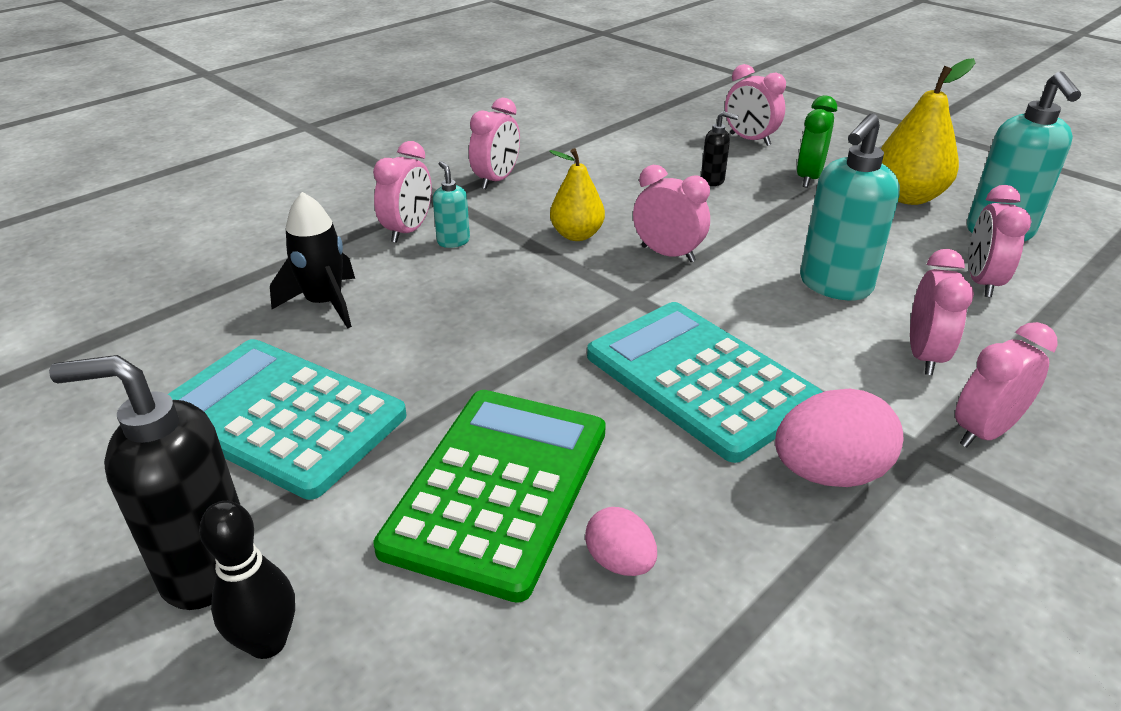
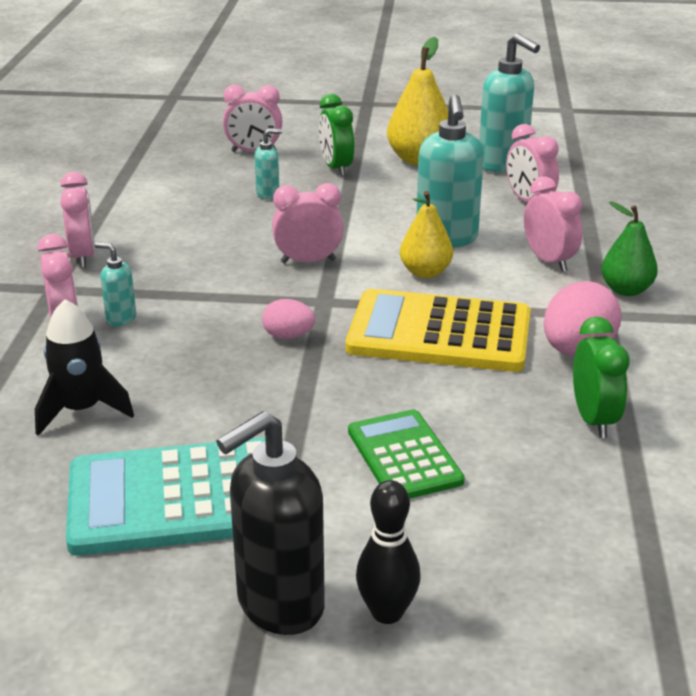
camera: 40 degrees left, 5 degrees down
(499, 488) = (404, 456): green calculator -> green calculator, size x0.61
(577, 235) = (219, 274): yellow pear -> yellow pear (425, 272)
(620, 562) = (528, 454): pink egg -> pink egg (288, 336)
(700, 379) = (439, 333): turquoise calculator -> yellow calculator
(713, 181) = (268, 194): black soap dispenser -> turquoise soap dispenser
(744, 566) = (593, 420): none -> green clock
(984, 431) = (626, 290): pink clock -> green pear

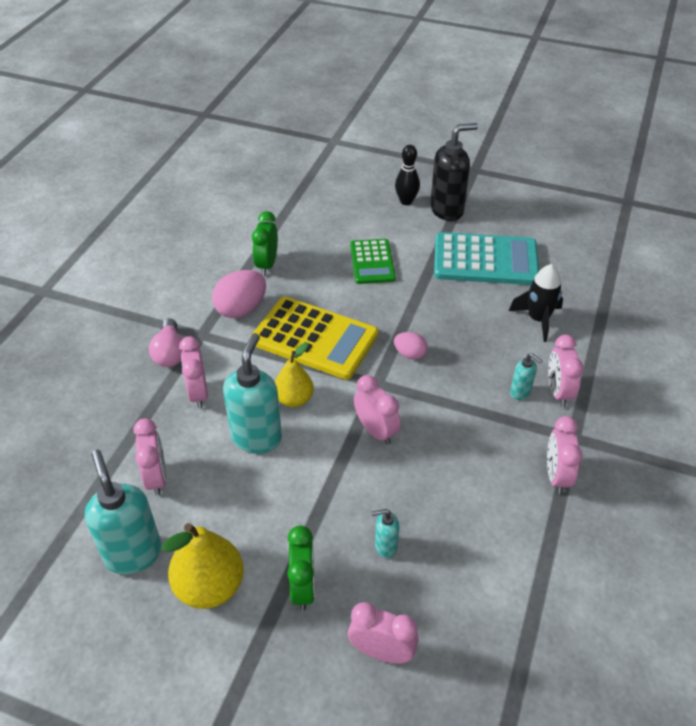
camera: 165 degrees left, 15 degrees up
(308, 261) = (376, 431): pink clock -> pink clock turned 135 degrees counterclockwise
(626, 290) = (170, 353): green pear -> pink light bulb

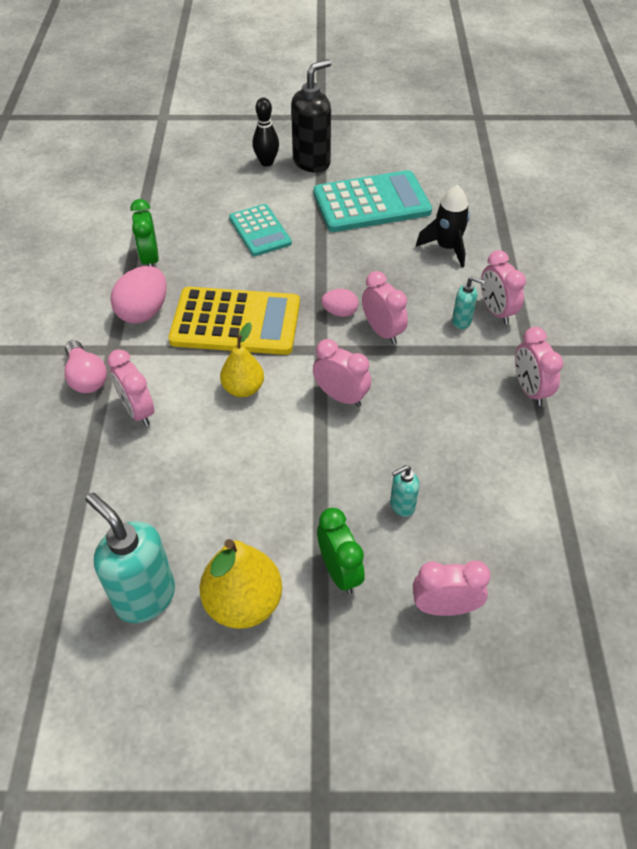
camera: 20 degrees left, 5 degrees up
(157, 478) = (133, 511): pink clock -> pink clock (382, 331)
(257, 437) = (222, 438): turquoise soap dispenser -> none
(372, 262) = (260, 231): green calculator -> turquoise calculator

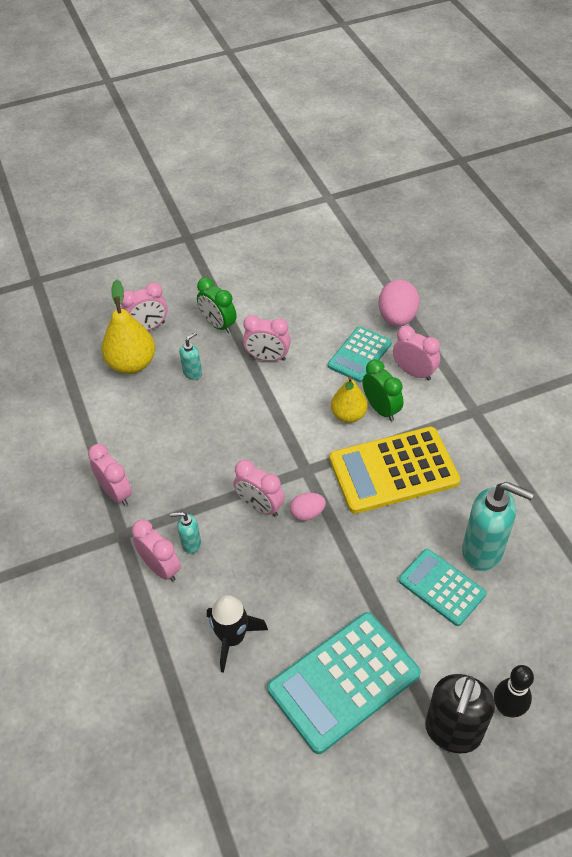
camera: 160 degrees right, 0 degrees up
(86, 377) = (473, 383): pink light bulb -> none
(144, 312) = (478, 452): pink egg -> pink egg (397, 318)
(145, 597) = (326, 279): turquoise soap dispenser -> turquoise soap dispenser (483, 551)
(150, 259) = (520, 509): green clock -> green clock (381, 409)
(182, 456) = (359, 354): none -> turquoise calculator
(243, 603) = (267, 293): yellow pear -> yellow pear (132, 364)
(341, 397) = (269, 434): pink clock -> pink clock (267, 358)

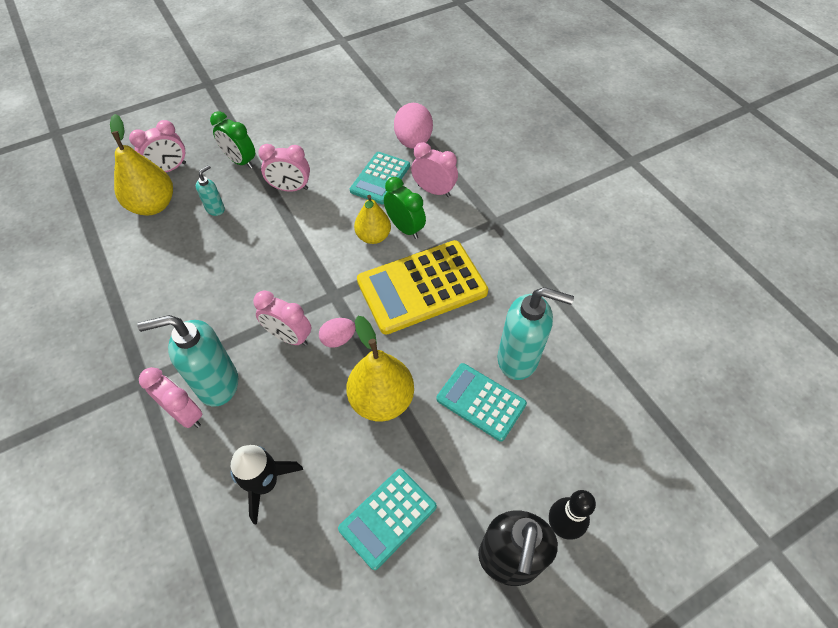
camera: 10 degrees left, 5 degrees up
(116, 493) = (136, 338): pink clock -> none
(191, 544) = (217, 384): turquoise soap dispenser -> turquoise soap dispenser, size x2.04
(343, 681) = (387, 517): turquoise calculator -> turquoise calculator, size x0.61
(345, 575) = (381, 400): none -> yellow pear

